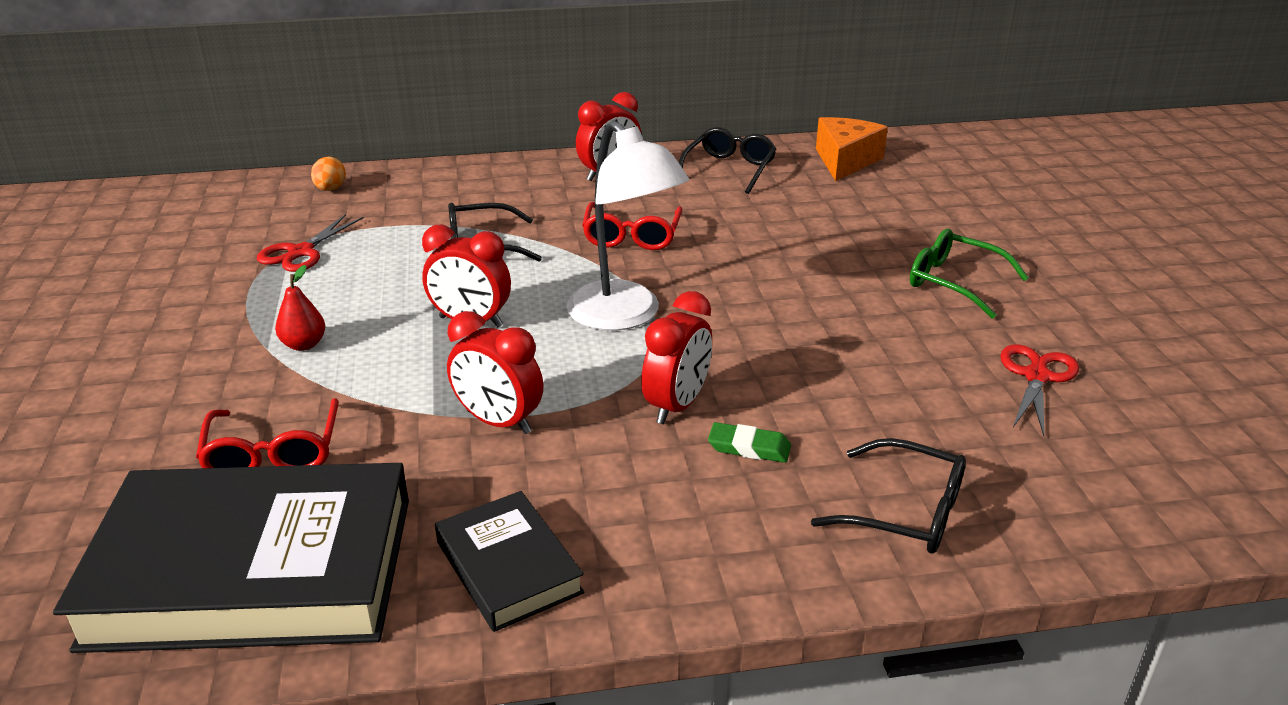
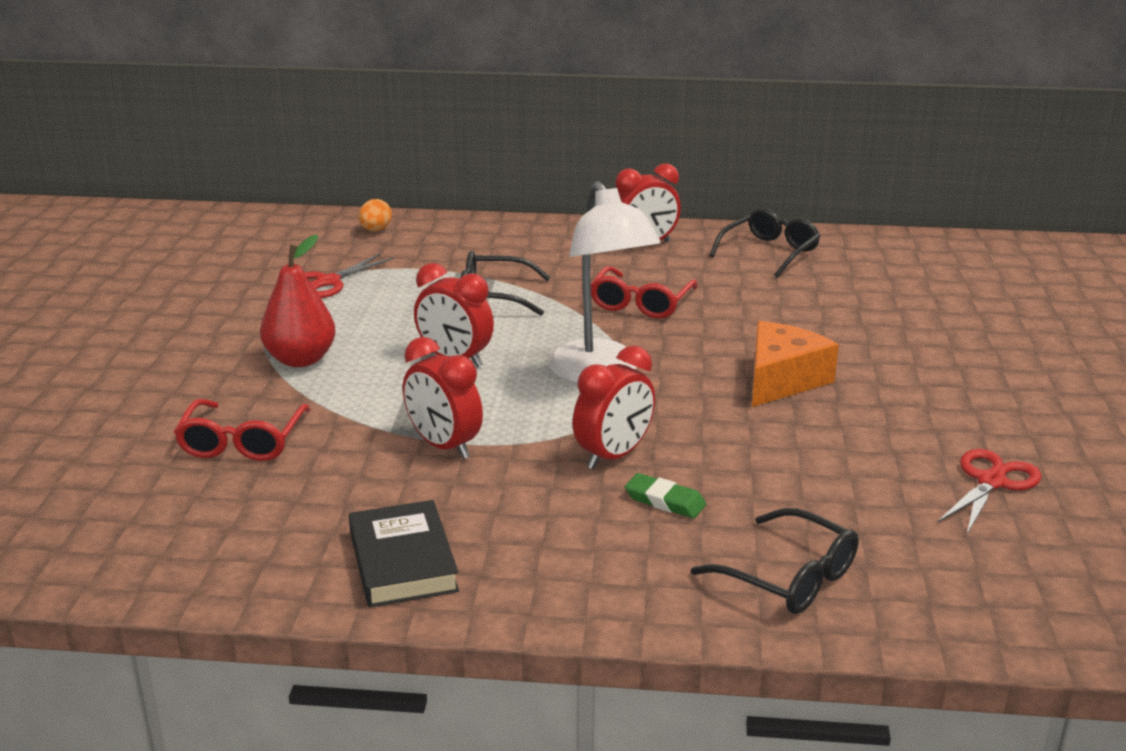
camera: 15 degrees right, 5 degrees down
(253, 570) = (193, 528): black book -> none
(304, 345) = (301, 360): red pear -> red pear, size x1.67
(845, 161) = (897, 256): orange cheese -> orange cheese (782, 380)
(955, 282) = (952, 385): green glasses -> none

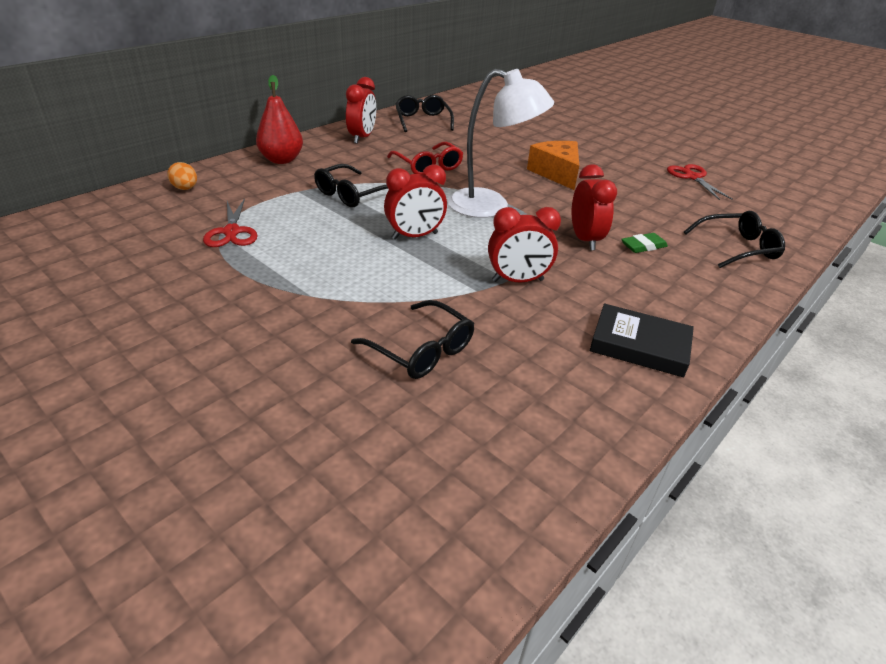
camera: 55 degrees left, 10 degrees up
(242, 442) = (421, 350): red glasses -> black glasses
(301, 360) = (332, 284): red pear -> red pear (282, 160)

